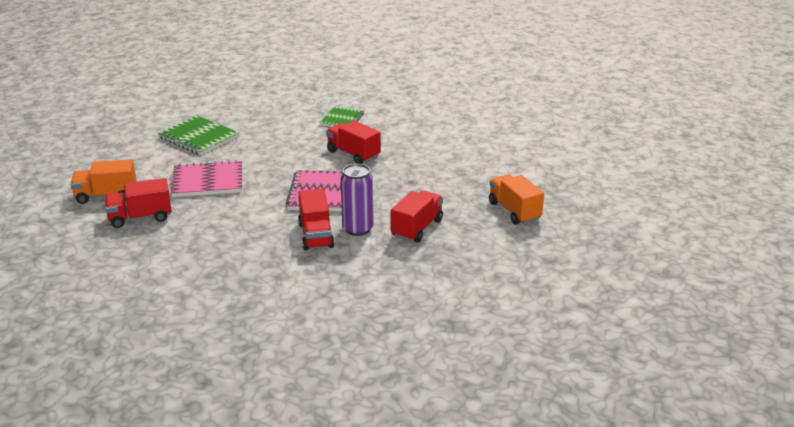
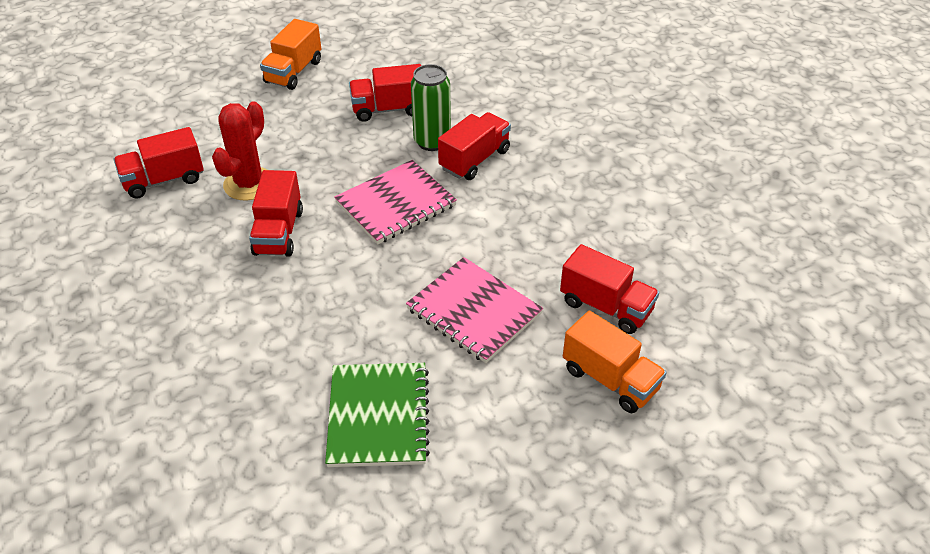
camera: 130 degrees left, 15 degrees up
(342, 119) = (183, 302): green notebook -> none
(357, 229) = (432, 141): purple can -> green can
(408, 159) = (249, 184): none -> red cactus
(448, 139) = (164, 180): none -> red truck

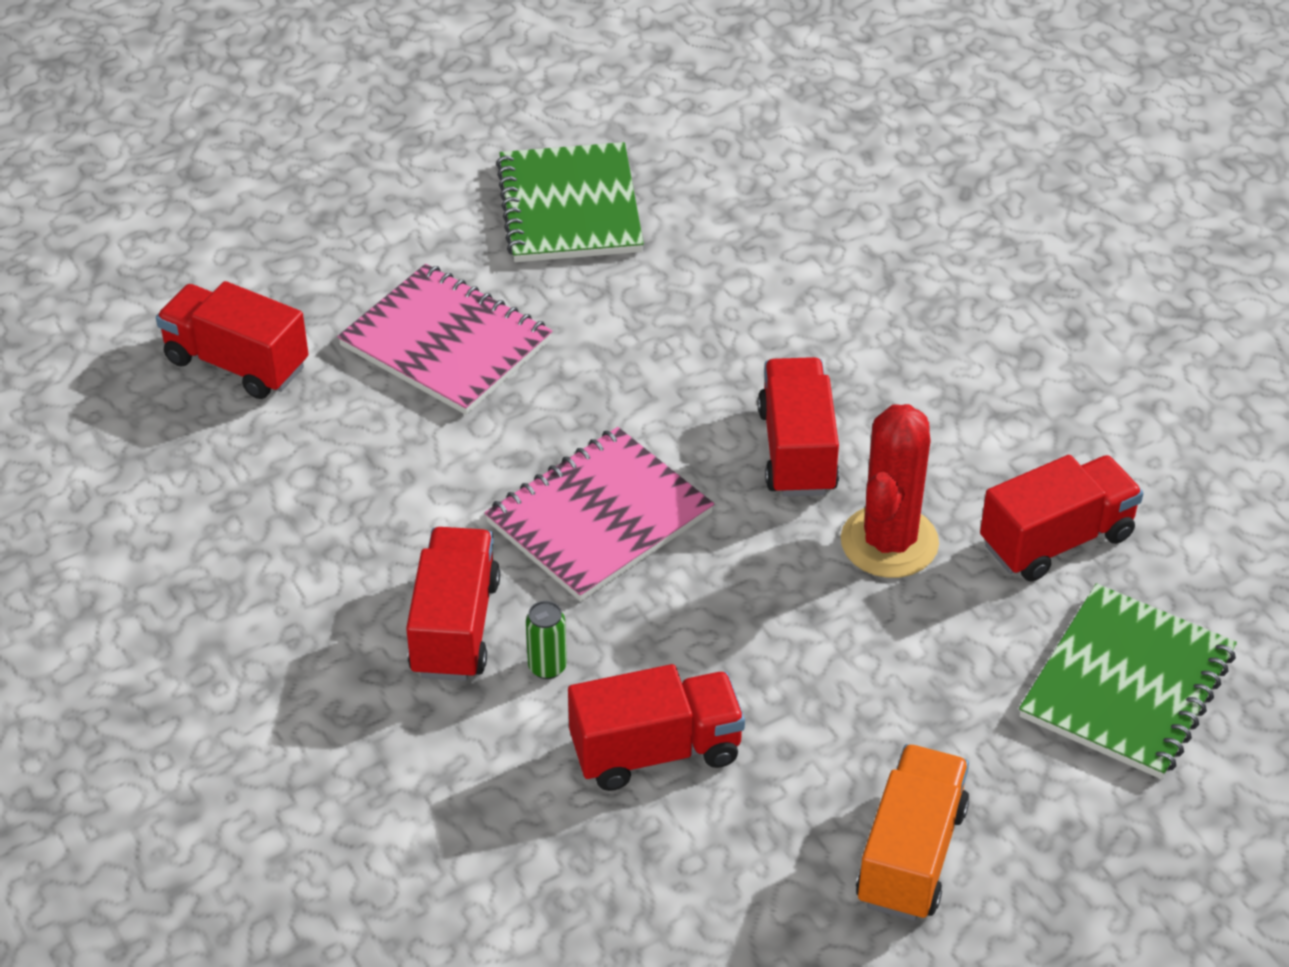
camera: 175 degrees right, 0 degrees up
(169, 120) = (1127, 685): none -> green notebook
(432, 141) = (547, 667): green can -> green can, size x0.49
(474, 160) = (455, 627): red truck -> red truck turned 150 degrees clockwise
(610, 379) = (248, 267): orange truck -> none

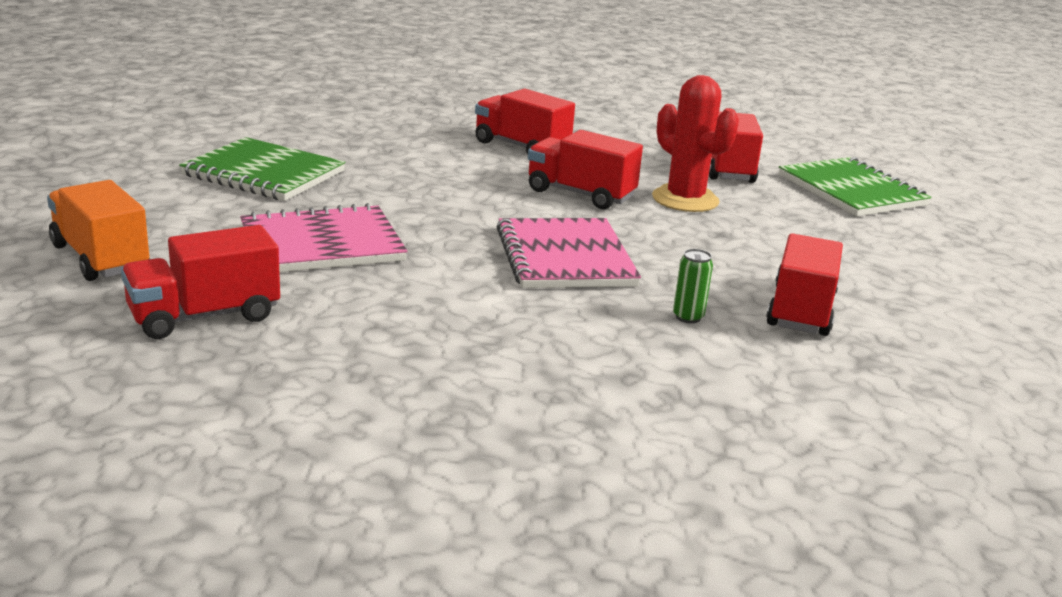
camera: 60 degrees left, 20 degrees down
(455, 627) = (613, 333): red truck -> red truck (521, 147)
(911, 855) = (946, 274): orange truck -> orange truck (100, 258)

